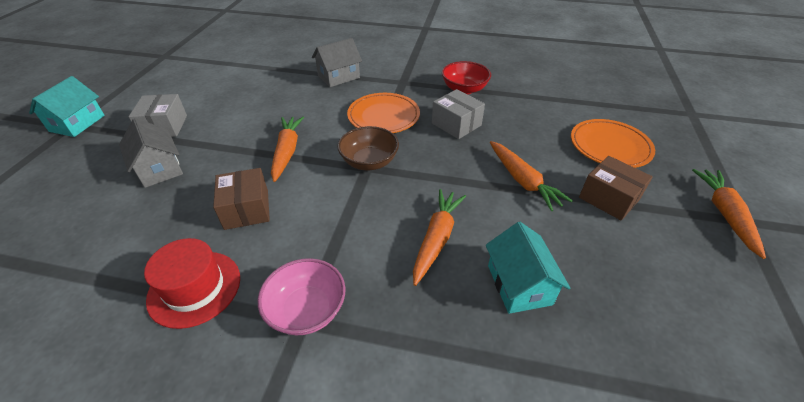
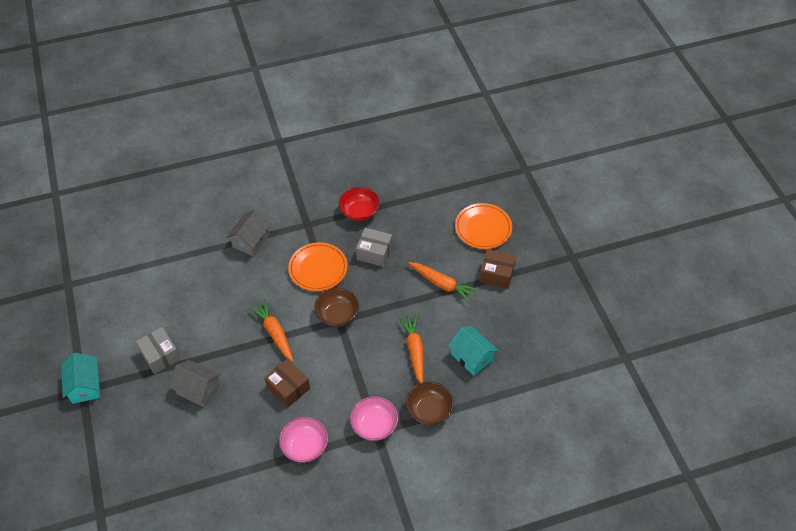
camera: 30 degrees left, 10 degrees up
(194, 288) = (305, 446): red hat -> pink bowl
(403, 331) = (429, 410): none -> brown bowl
(724, 214) = (561, 256): orange carrot -> none

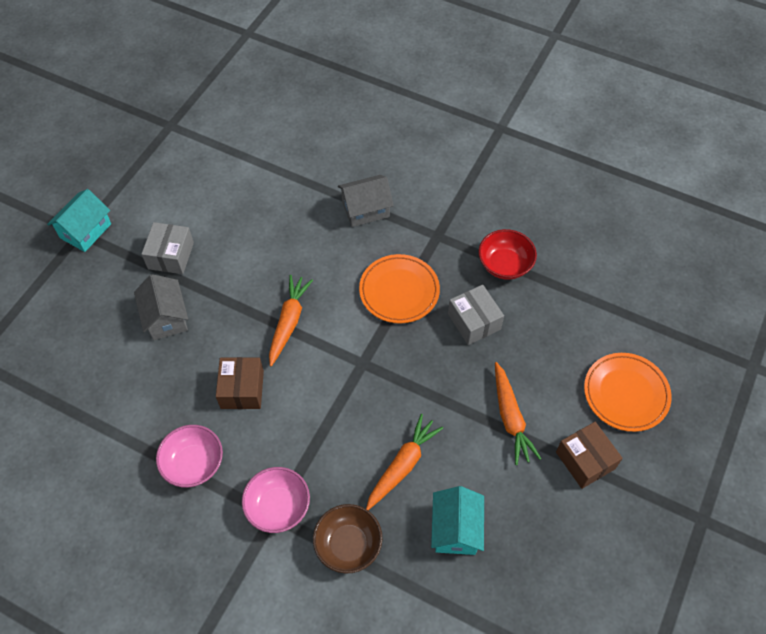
camera: 45 degrees right, 5 degrees up
(337, 315) = (367, 356): brown bowl -> none

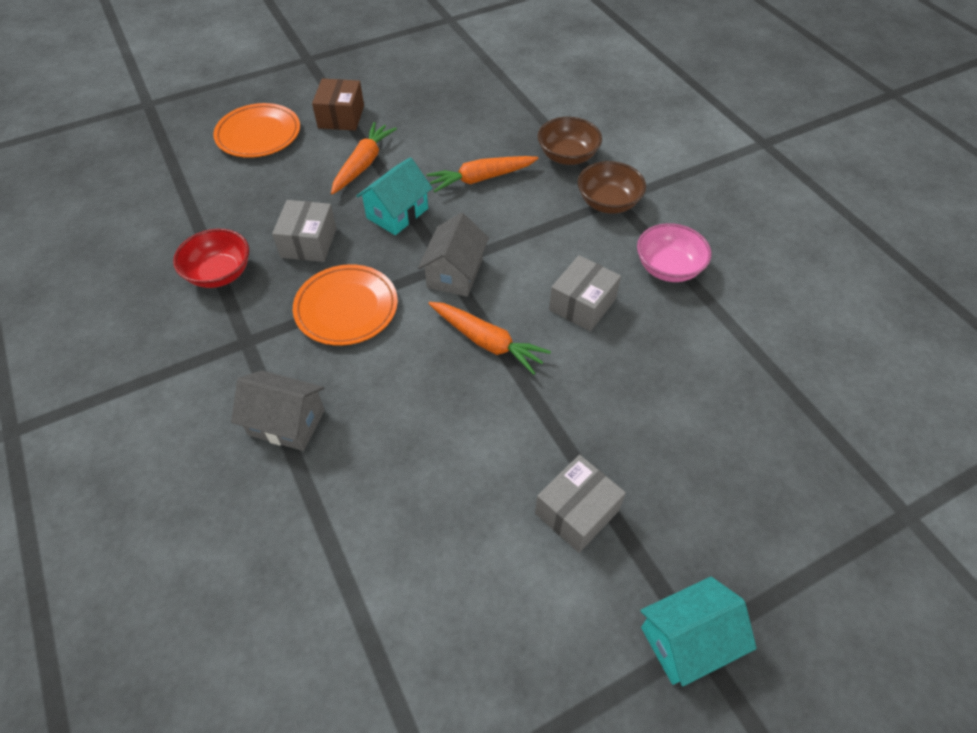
camera: 145 degrees left, 5 degrees down
(166, 317) = (626, 427): grey house -> grey house (455, 273)
(242, 389) = (582, 304): brown box -> grey box
(278, 507) = (608, 202): pink bowl -> brown bowl
(289, 322) = (487, 342): orange carrot -> orange carrot turned 105 degrees counterclockwise
(456, 529) = (477, 128): turquoise house -> turquoise house (397, 213)

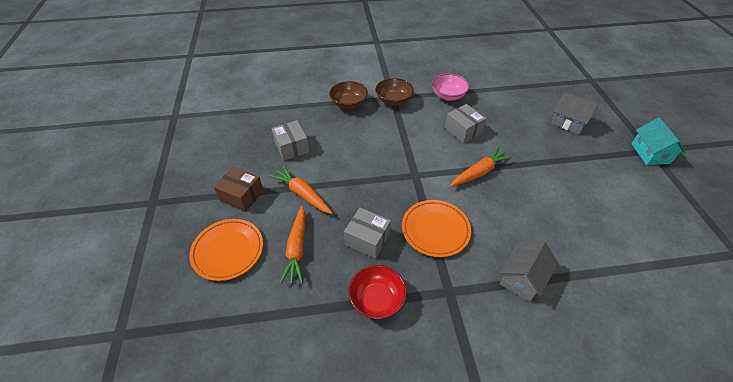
camera: 70 degrees left, 5 degrees down
(397, 213) = (360, 187): turquoise house -> none
(455, 273) = (423, 172): grey house -> grey house (568, 122)
(481, 178) = (348, 142): orange carrot -> orange carrot (297, 248)
(577, 512) = (589, 168): grey box -> grey box (292, 147)

